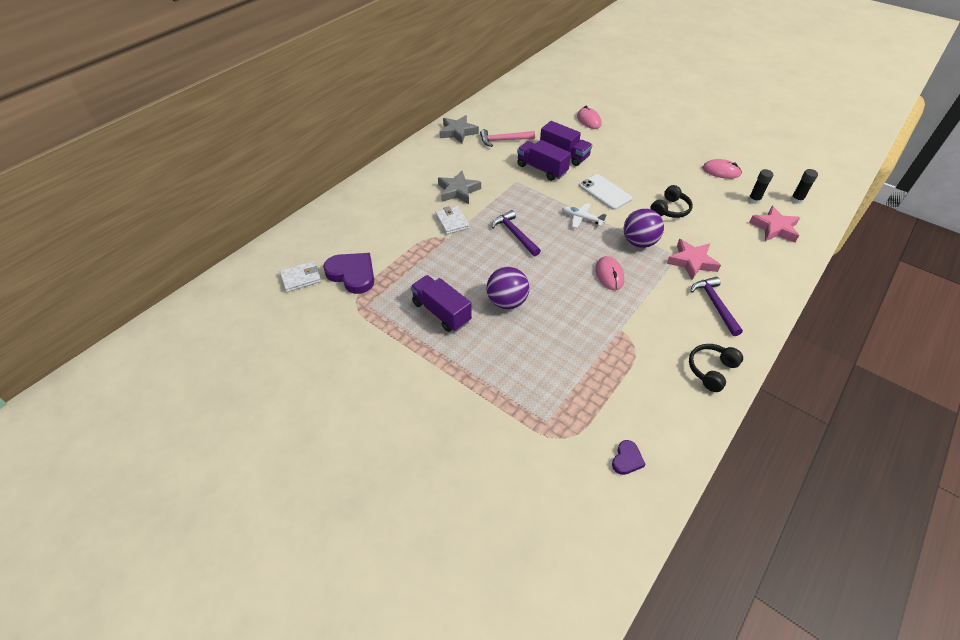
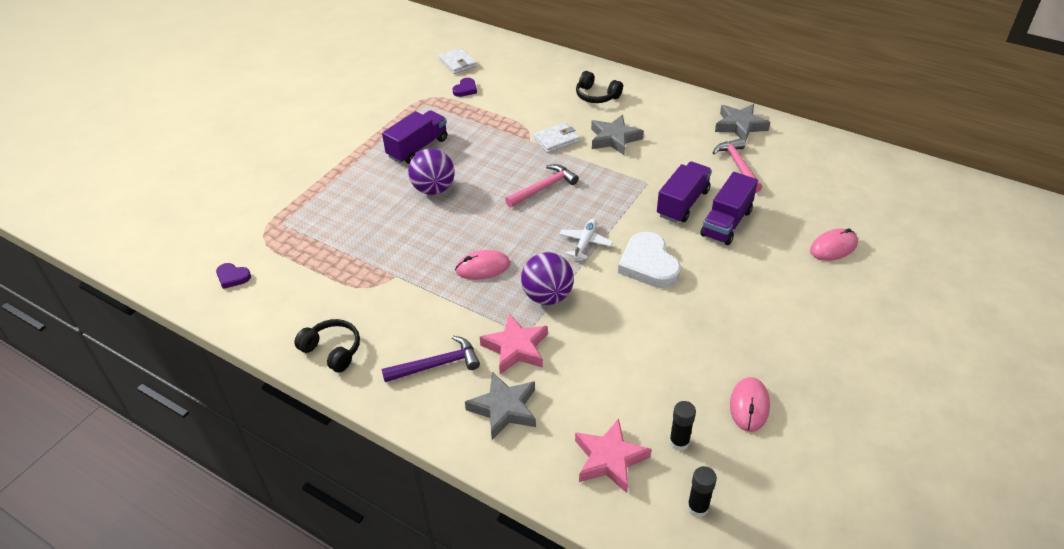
camera: 85 degrees right, 5 degrees down
(352, 274) = (465, 89): purple heart -> purple heart, size x0.51
(515, 234) = (544, 188): purple hammer -> pink hammer
(605, 192) = (648, 264): white phone -> white heart
(670, 209) = (626, 332): black headphones -> black headphones (596, 96)
(747, 271) = (504, 409): none -> grey star

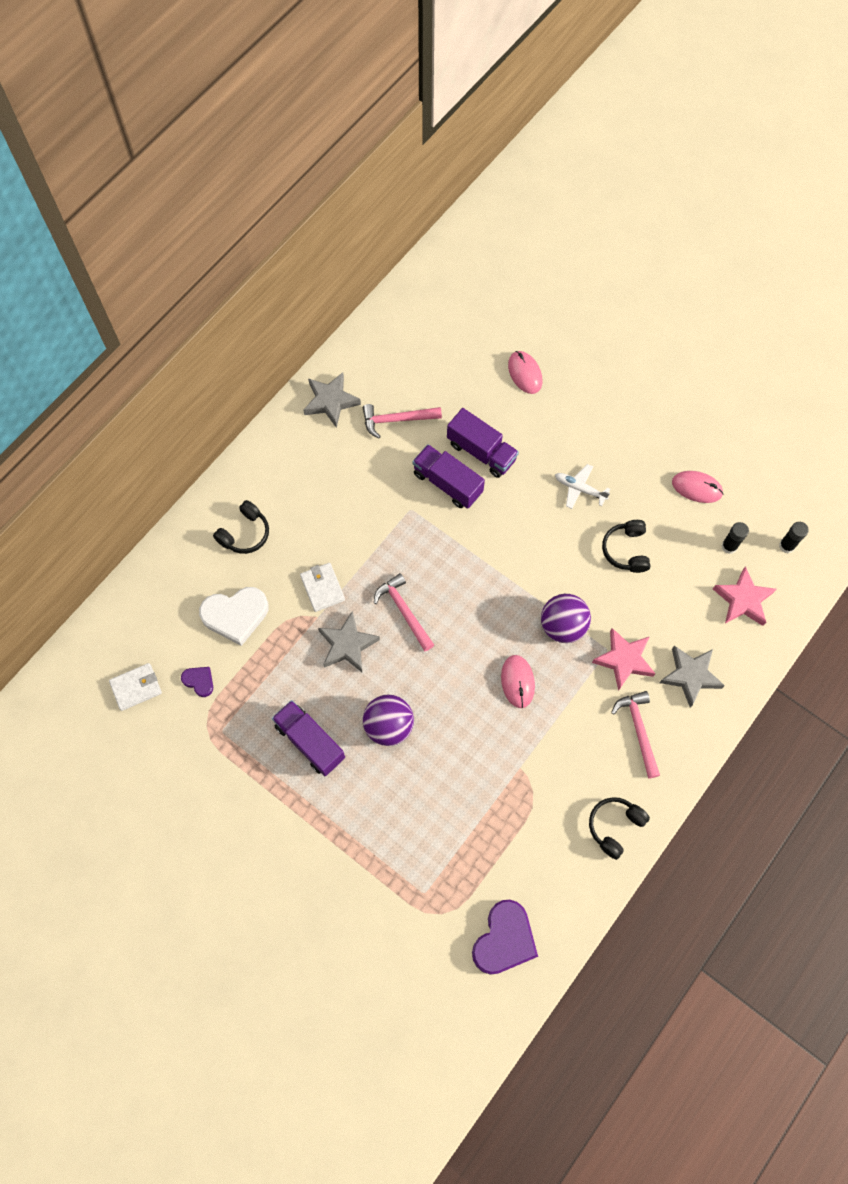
camera: 85 degrees left, 25 degrees up
(232, 277) = (504, 939): purple heart -> purple heart, size x1.97
(437, 365) = (638, 730): purple hammer -> pink hammer
(585, 243) = (494, 582): white plane -> white plane (580, 489)
(614, 139) = (331, 528): grey star -> grey star (347, 645)
(647, 343) = (626, 550): none -> black headphones
(648, 264) = (530, 531): white heart -> white heart (235, 615)

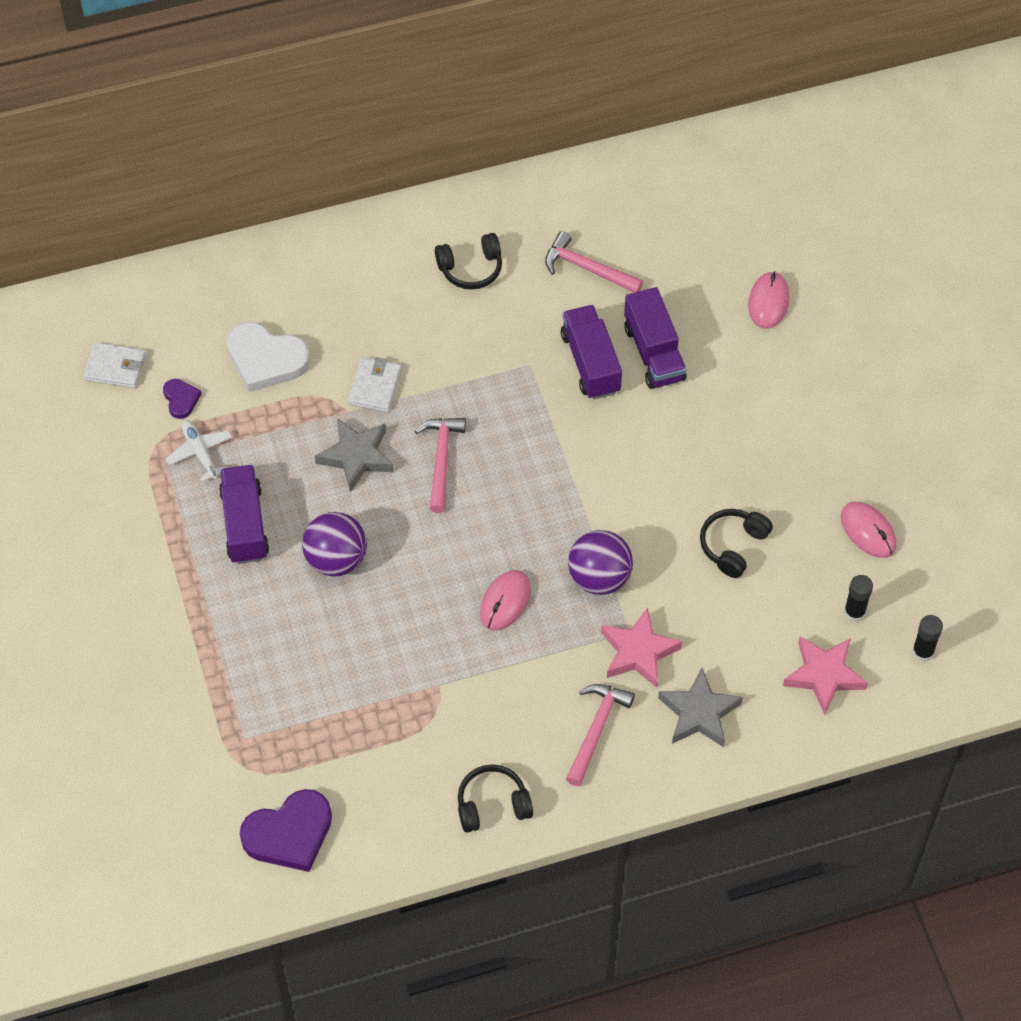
camera: 35 degrees right, 10 degrees down
(245, 533) = (338, 287): black headphones -> black headphones (471, 268)
(331, 401) = (531, 210): grey star -> none
(580, 489) = (732, 454): white plane -> white plane (200, 453)

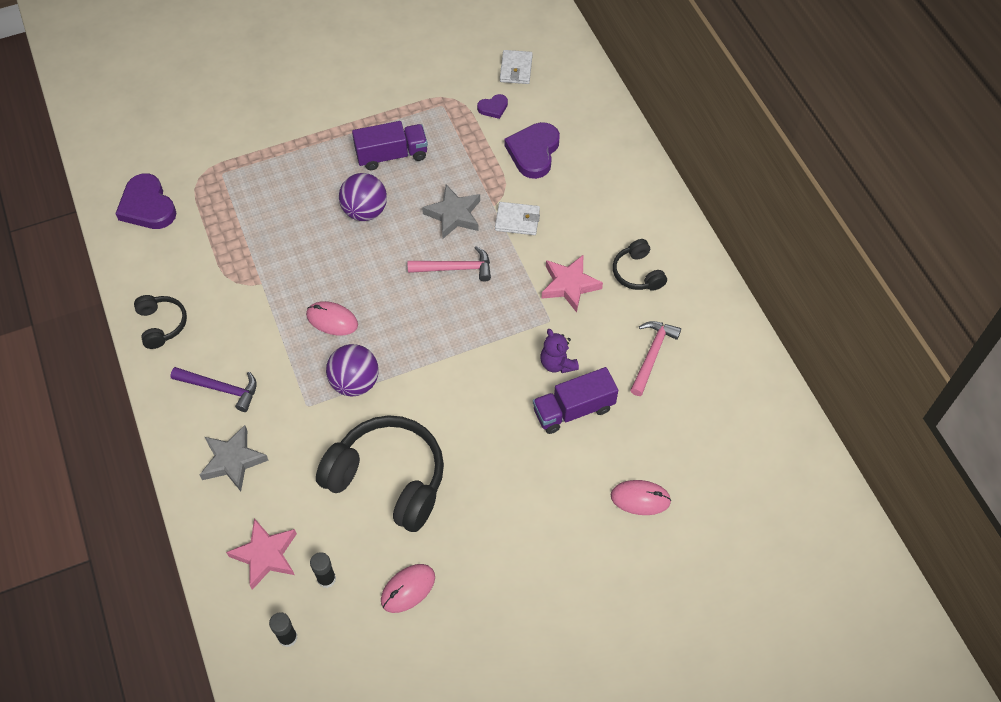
camera: 85 degrees right, 0 degrees up
(200, 453) = (449, 123): white plane -> none
(266, 359) = (533, 152): white heart -> purple heart
(590, 363) = (557, 363): purple truck -> purple teddy bear
(596, 730) = (221, 389): pink hammer -> purple hammer
(638, 652) = (288, 414): pink star -> pink star (569, 285)
(733, 546) = (388, 479): black headphones -> black headphones, size x2.00

